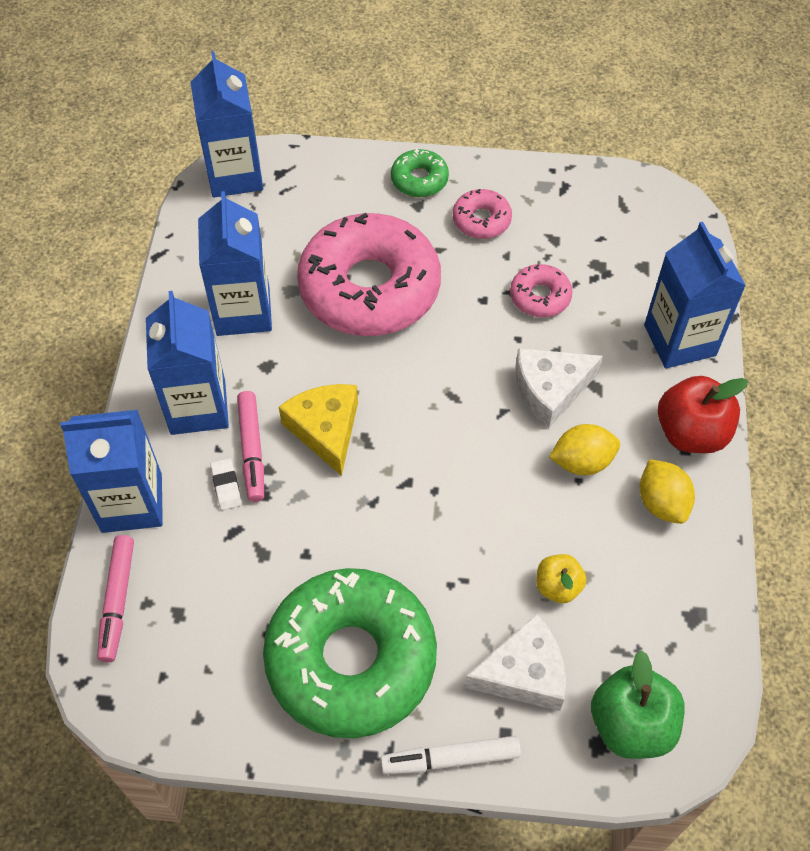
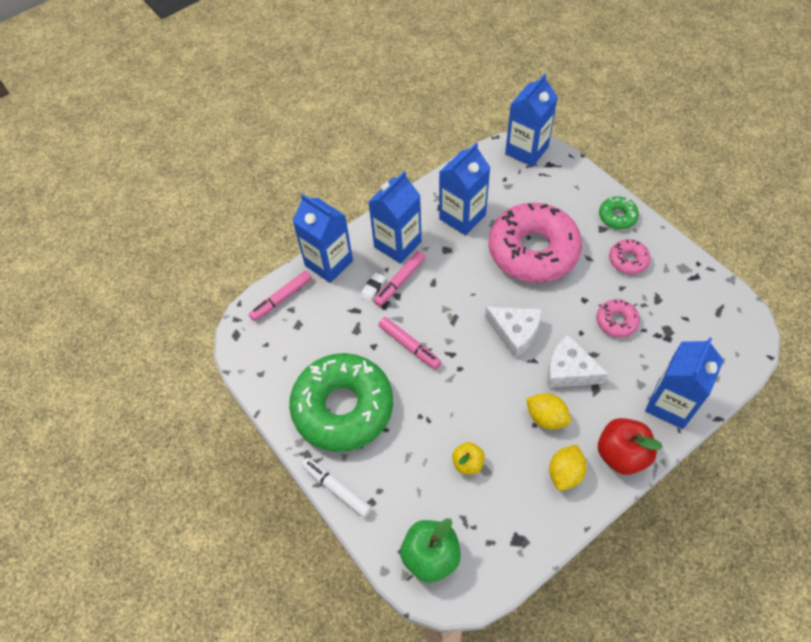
camera: 50 degrees right, 0 degrees up
(325, 430) = (441, 299): yellow cheese -> none
(348, 515) = (409, 345): none -> pink marker
(523, 673) = (408, 485): white cheese -> white cheese (515, 332)

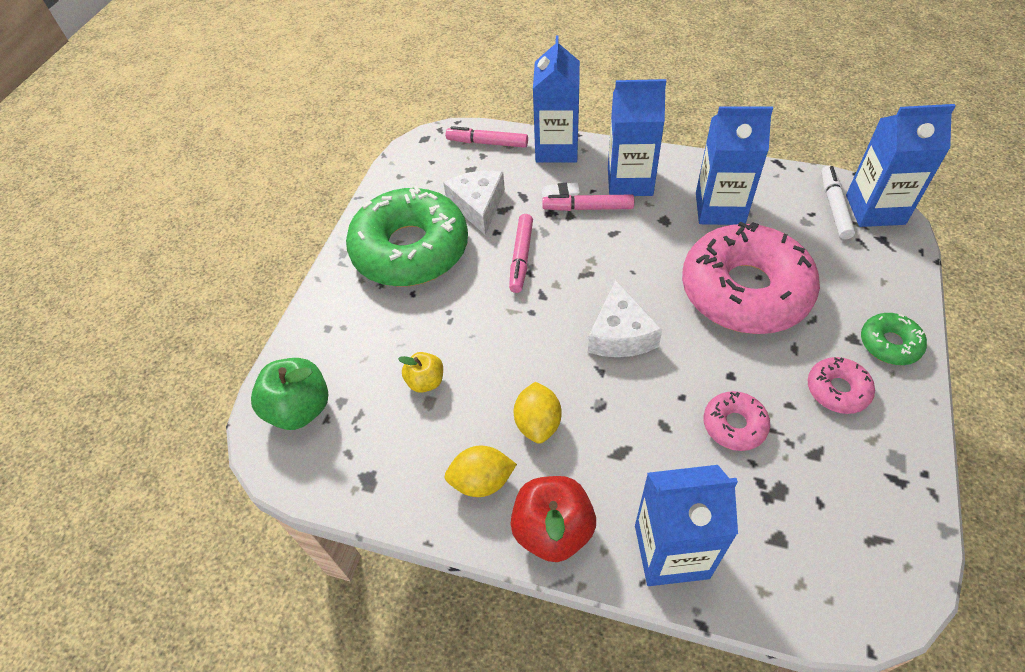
camera: 55 degrees right, 5 degrees down
(337, 489) = (323, 294): white marker -> white marker (834, 207)
(569, 370) = (619, 413): white cheese -> white cheese (478, 206)

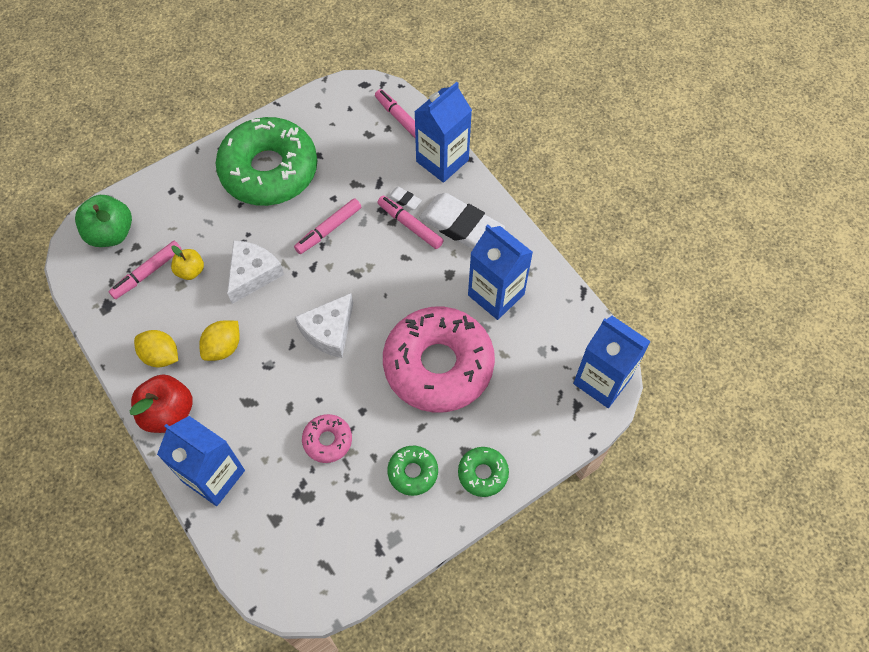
camera: 35 degrees right, 10 degrees up
(381, 416) = (147, 273): none -> pink marker
(478, 206) = (342, 168): white cheese -> white cheese (252, 274)
(630, 181) = (461, 226): blue carton -> white eraser
(834, 207) = (576, 356): white marker -> none
(837, 390) = (413, 472): pink donut -> green donut

